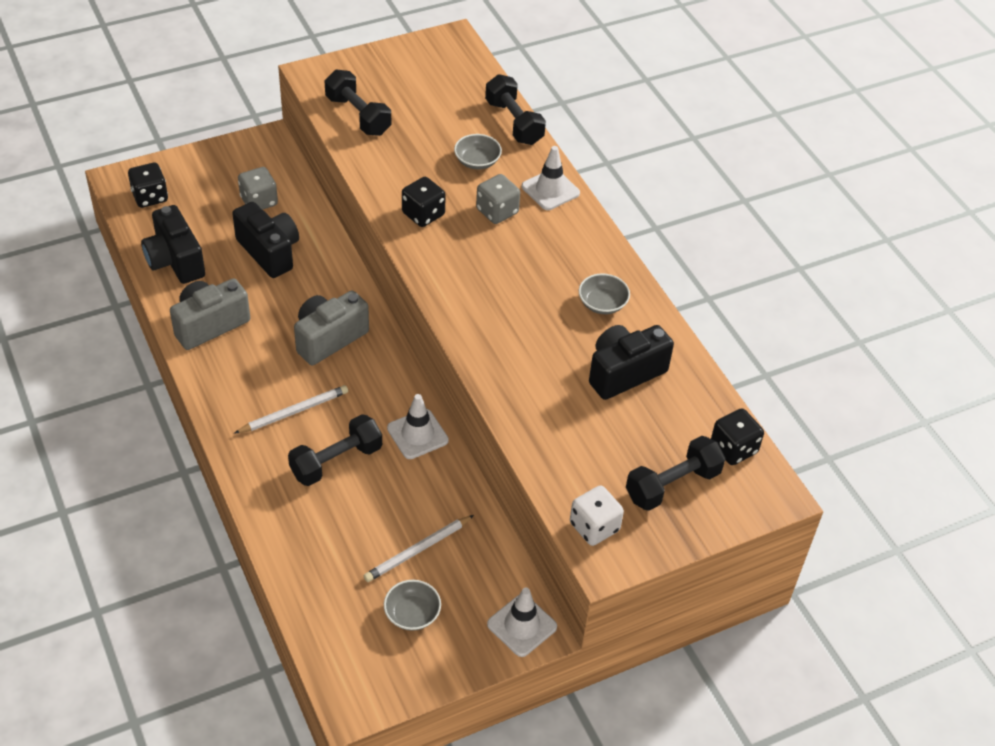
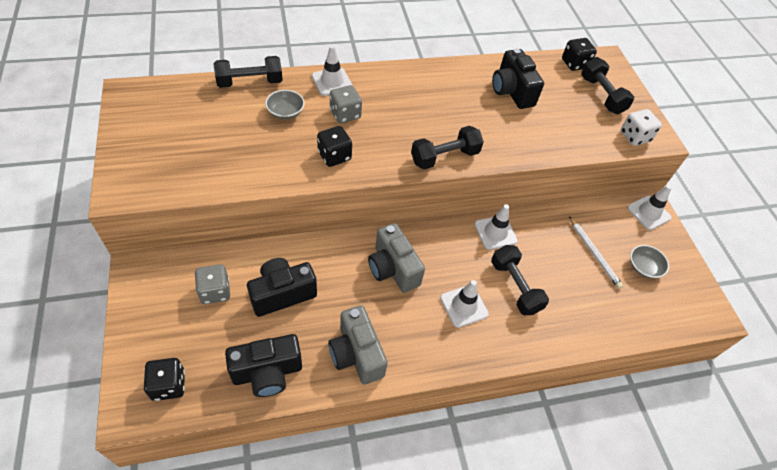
camera: 80 degrees left, 5 degrees up
(294, 412) = (464, 306): white pencil -> white traffic cone
(358, 115) = (195, 172): black dumbbell -> black dumbbell (444, 157)
(602, 303) = (450, 85): grey bowl -> none

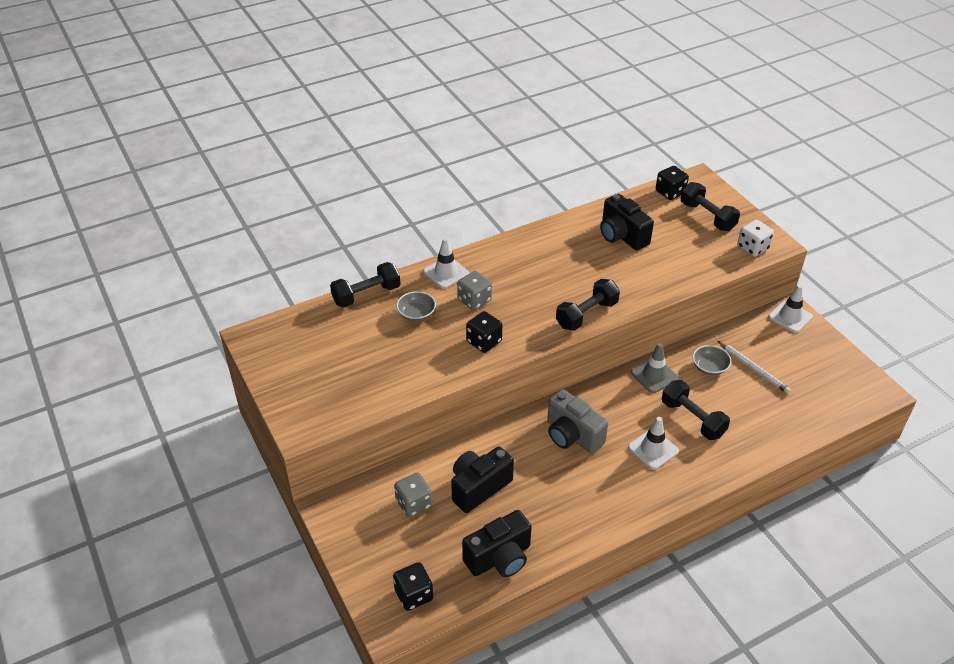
camera: 10 degrees left, 10 degrees down
(356, 354) = (573, 519): grey camera -> none
(495, 232) = (654, 375): white traffic cone -> grey traffic cone
(643, 267) = (803, 368): grey bowl -> grey bowl (709, 367)

